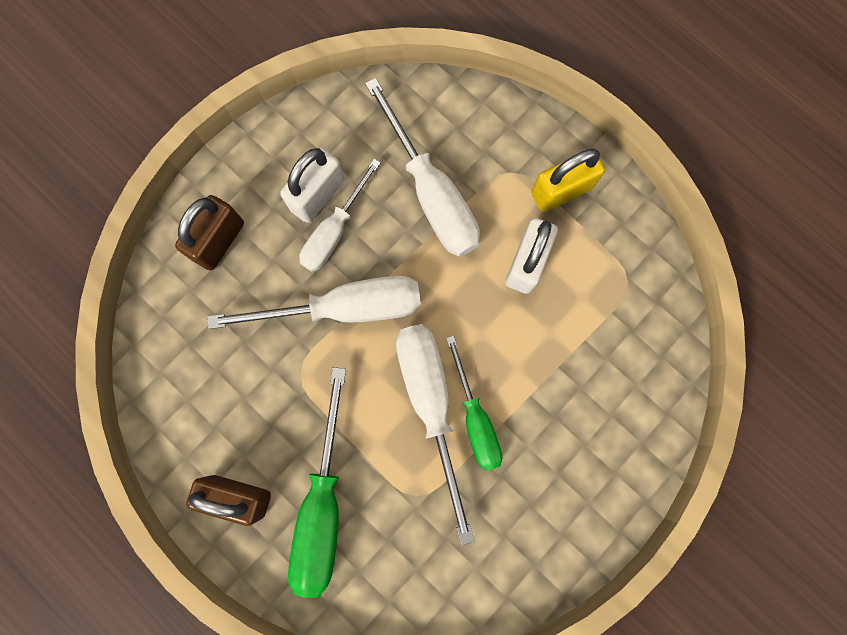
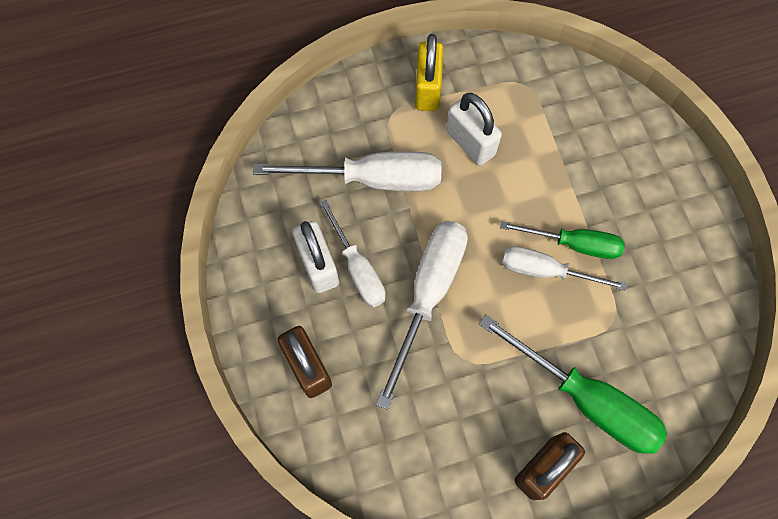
camera: 60 degrees left, 10 degrees down
(431, 405) = (545, 271): white screwdriver -> white screwdriver, size x0.64

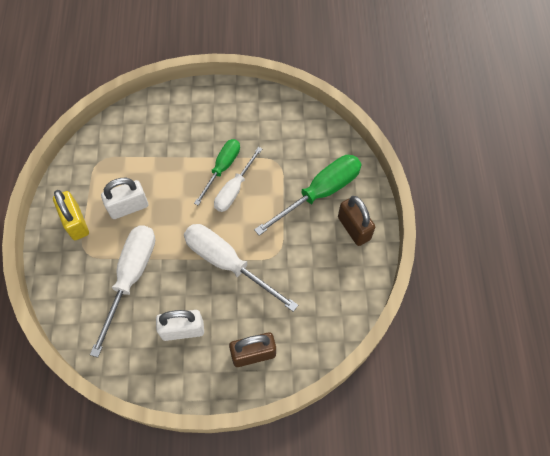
camera: 75 degrees left, 5 degrees down
(358, 268) = (194, 304): white screwdriver -> none
(427, 89) = (76, 223): yellow padlock -> yellow padlock turned 45 degrees clockwise

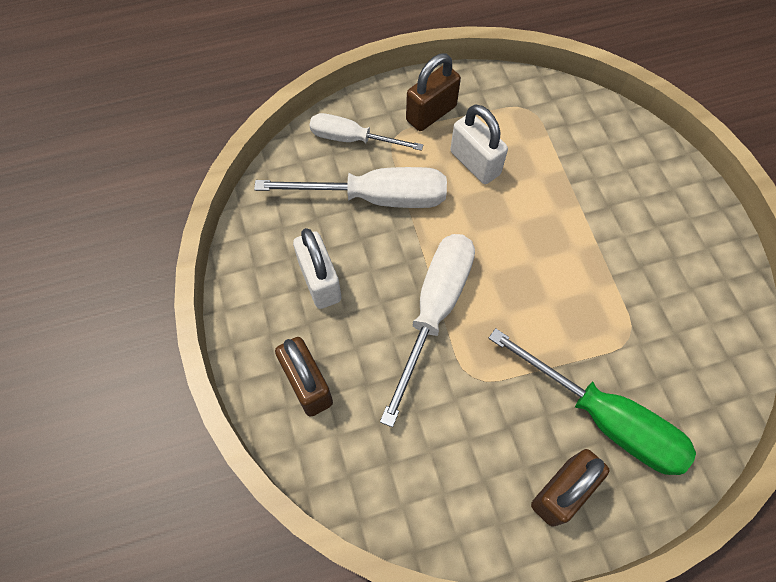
camera: 75 degrees right, 0 degrees up
(76, 223) = (431, 113): yellow padlock -> brown padlock
(222, 168) = (584, 260): green screwdriver -> none
(234, 189) = (556, 287): white screwdriver -> white screwdriver (352, 139)

